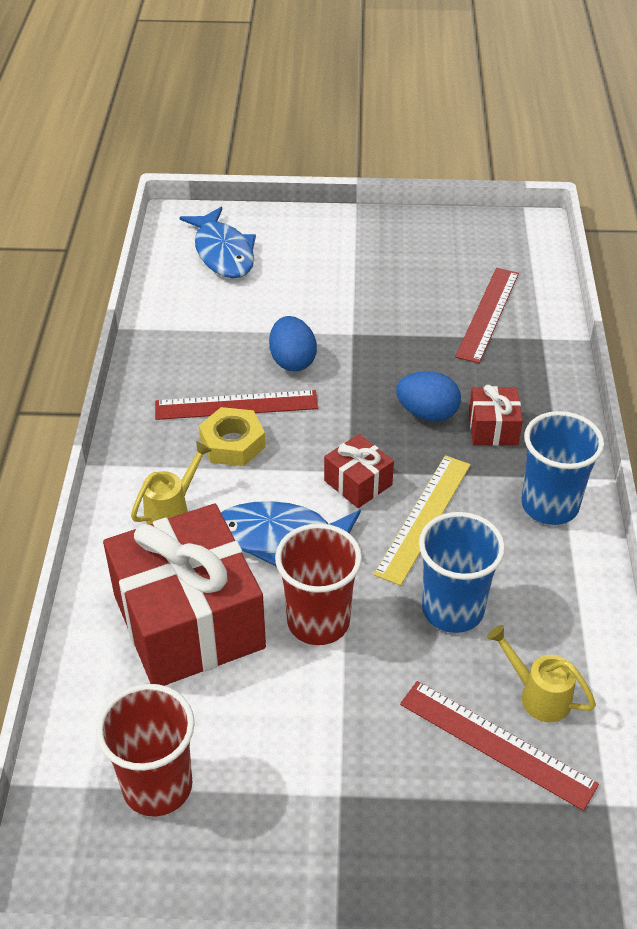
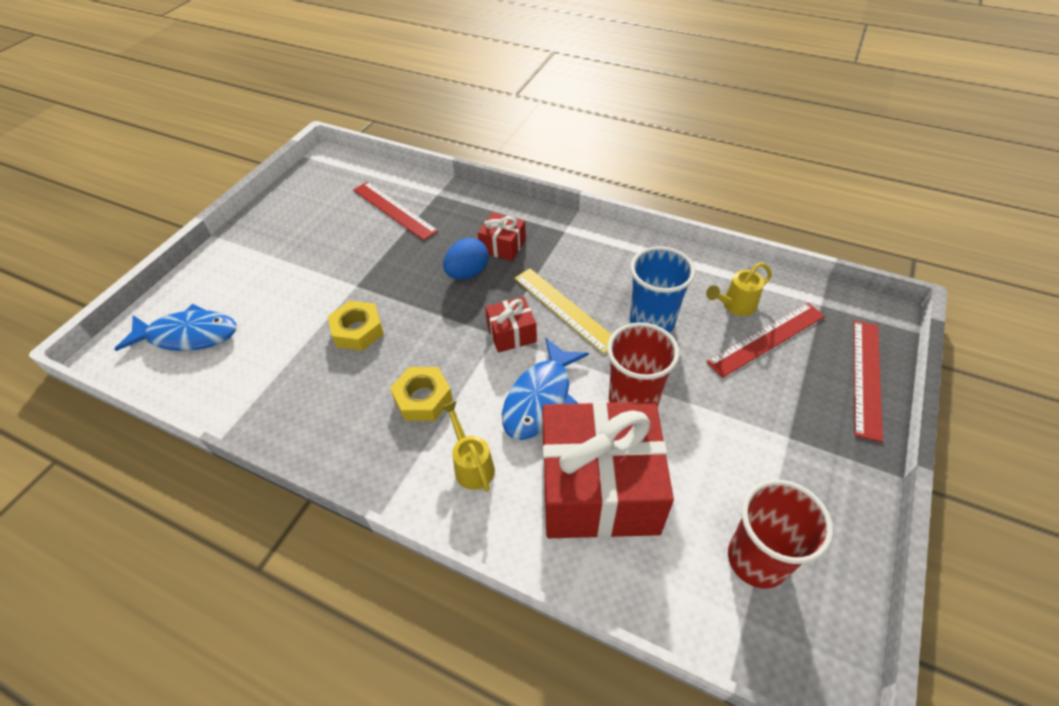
camera: 65 degrees left, 5 degrees up
(236, 405) = (381, 383): red ruler -> red ruler (866, 377)
(292, 361) = (358, 330): blue egg -> yellow nut
(549, 505) = (585, 245): blue cup -> none

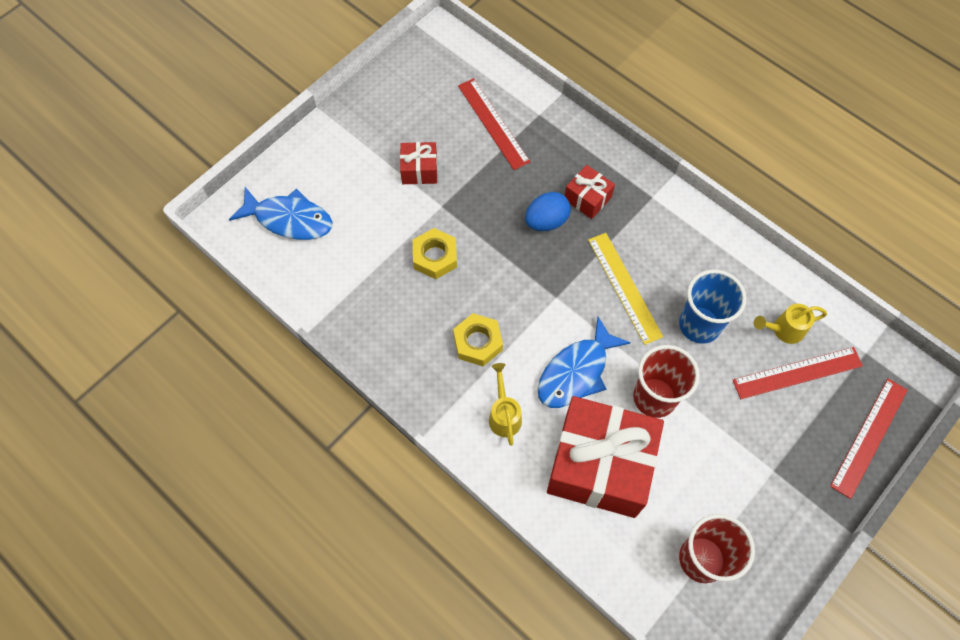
camera: 15 degrees right, 15 degrees up
(511, 333) = (569, 299): red gift -> red gift (419, 170)

